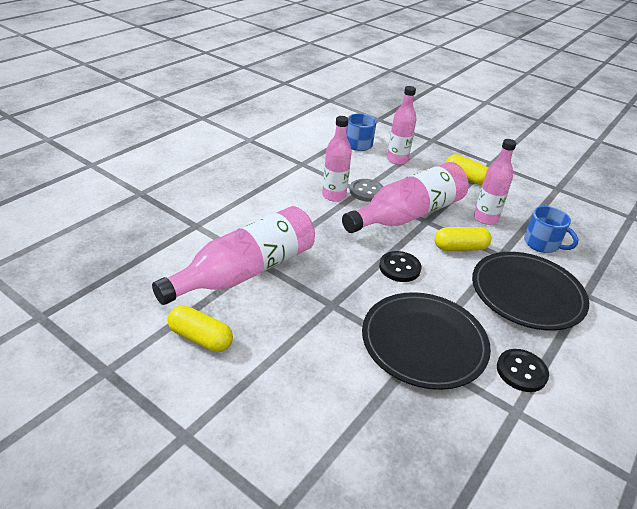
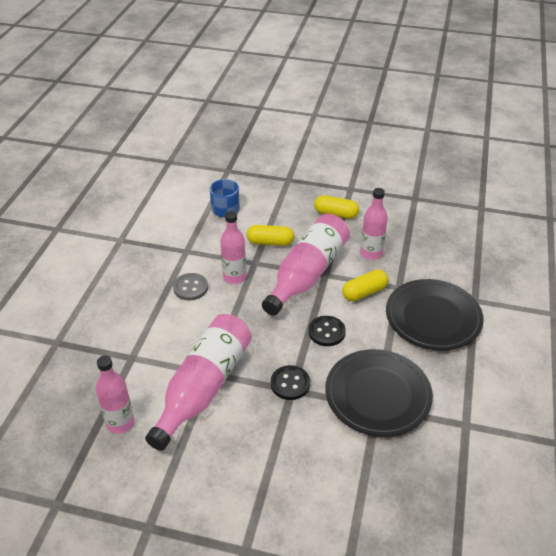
camera: 20 degrees left, 5 degrees up
(200, 338) = (205, 465): yellow capsule -> yellow capsule (270, 242)
(366, 191) = (260, 262): grey button -> grey button (190, 288)
(397, 160) = (268, 215): pink bottle -> pink bottle (120, 423)
(521, 371) = (456, 390): black button -> black button (290, 384)
(542, 244) = (425, 263): blue mug -> none

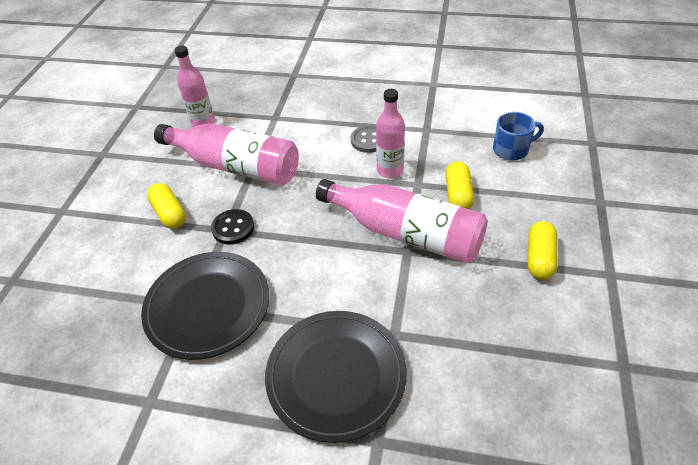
camera: 90 degrees right, 5 degrees up
(326, 332) = (307, 256): black button -> none
(364, 292) = (379, 293): yellow capsule -> yellow capsule (170, 214)
(371, 253) = (461, 301): pink bottle -> none

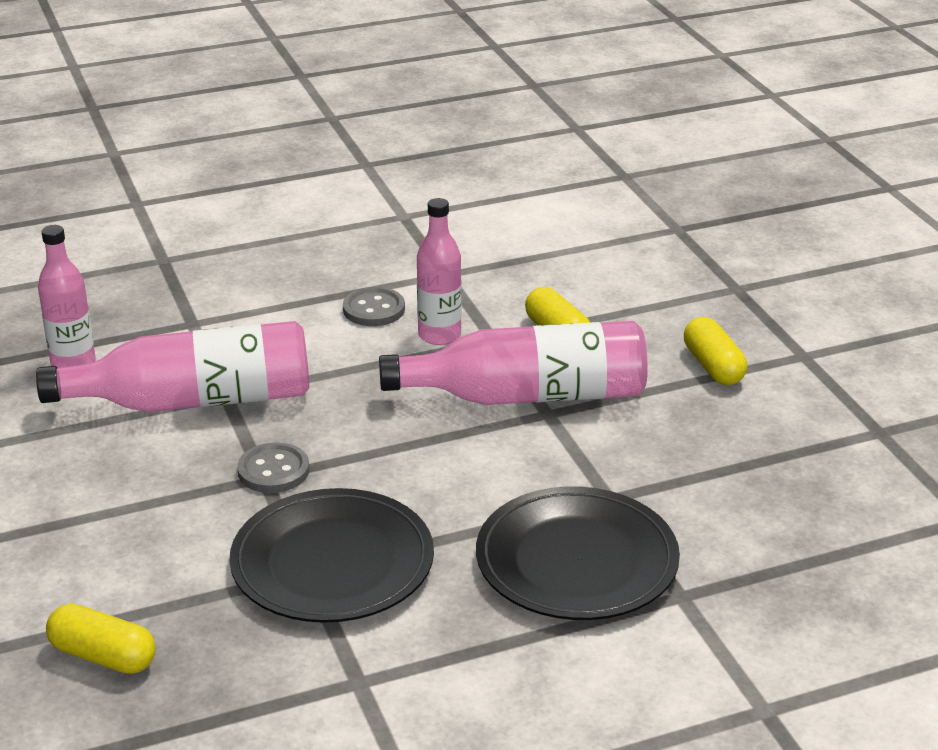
camera: 35 degrees left, 15 degrees down
(170, 214) = (150, 488): yellow capsule -> yellow capsule (103, 656)
(233, 228) = (273, 471): black button -> grey button
(511, 149) = (583, 264): blue mug -> none

